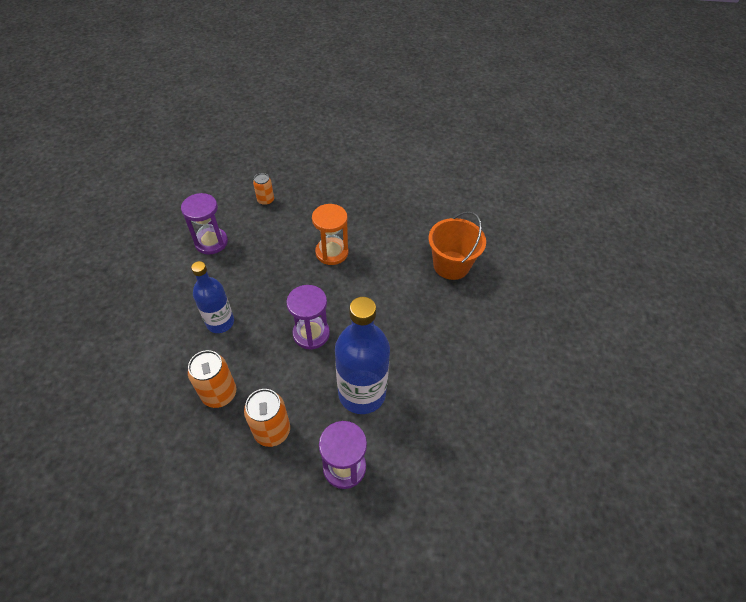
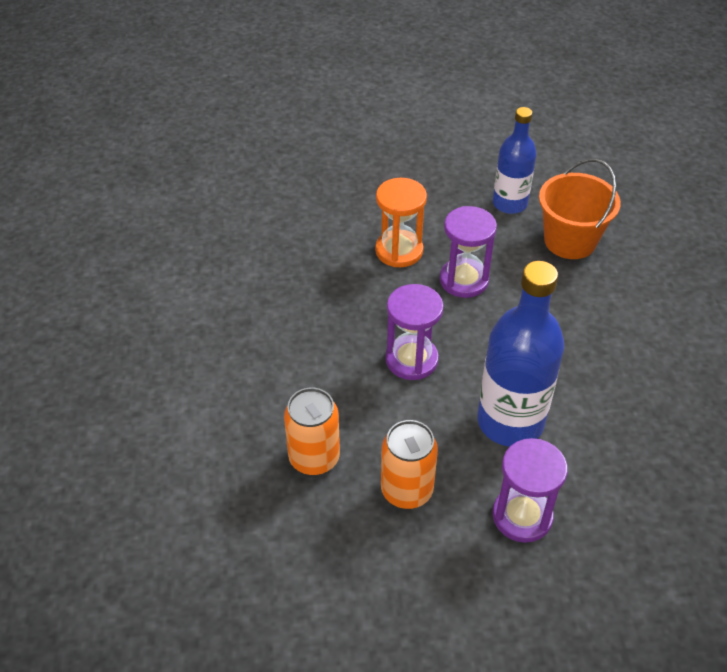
camera: 10 degrees left, 5 degrees down
(211, 242) = (220, 264): purple hourglass -> purple hourglass (464, 280)
(220, 322) = (277, 367): blue bottle -> blue bottle (509, 203)
(265, 200) = (276, 197): orange can -> none

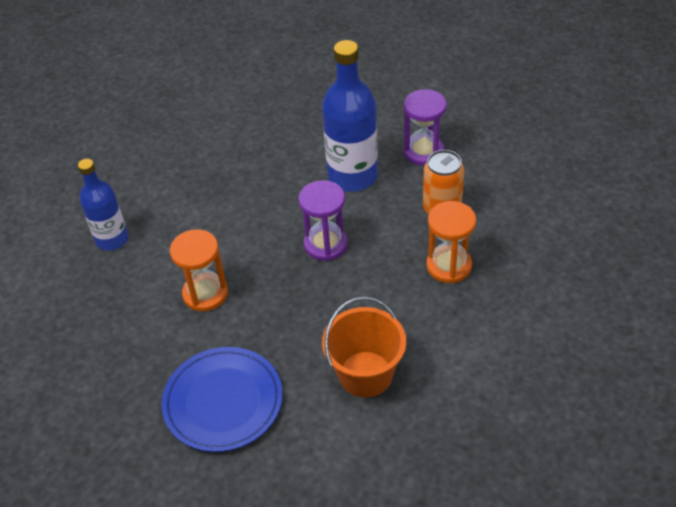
camera: 110 degrees left, 0 degrees up
(268, 233) = (223, 401): none -> blue plate
(314, 458) = (449, 266): orange can -> orange hourglass
(464, 280) = (223, 240): purple hourglass -> none
(570, 241) = (147, 191): orange bucket -> orange bucket (365, 374)

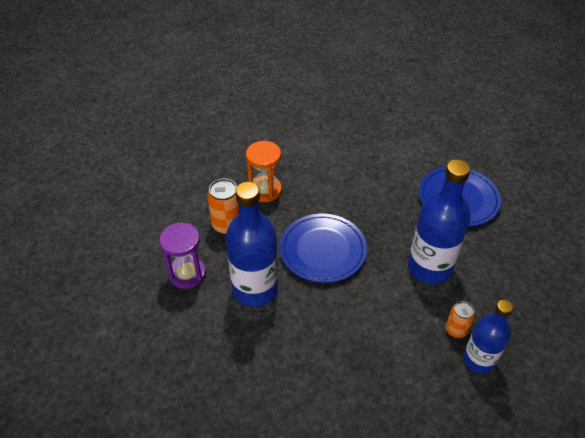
camera: 145 degrees left, 0 degrees up
(145, 251) = (456, 330): none -> orange can
(205, 293) = (429, 267): orange hourglass -> blue bottle
(326, 244) = (323, 250): purple hourglass -> blue plate
(365, 374) = (368, 167): orange bucket -> none

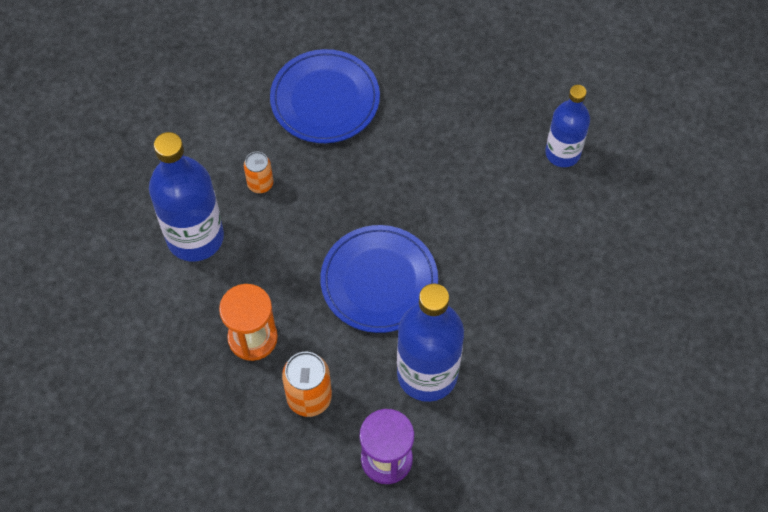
camera: 80 degrees left, 15 degrees up
(429, 267) = (430, 165): blue bottle -> blue bottle (195, 237)
(456, 330) = (521, 163): orange can -> orange can (260, 184)

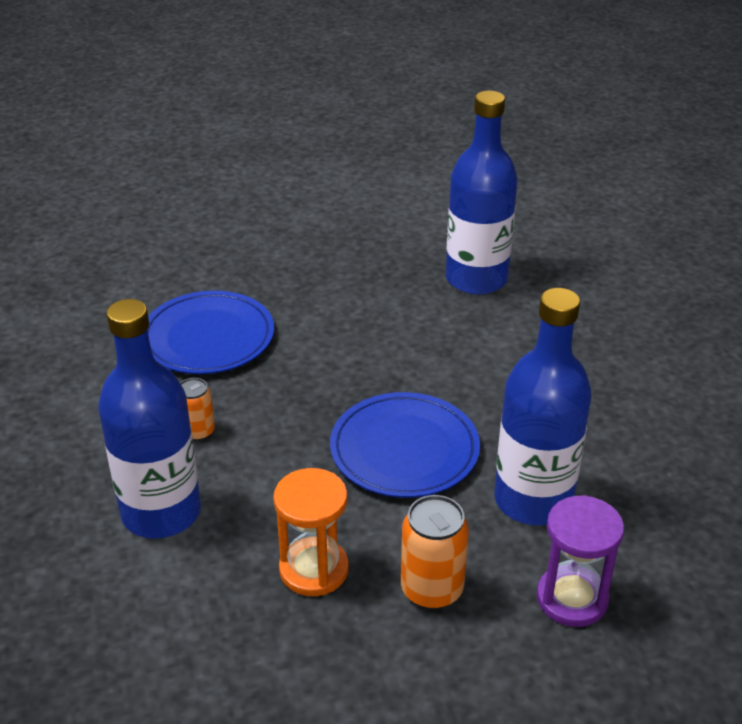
camera: 35 degrees left, 25 degrees down
(562, 153) = (476, 279): blue bottle -> blue bottle, size x1.57

